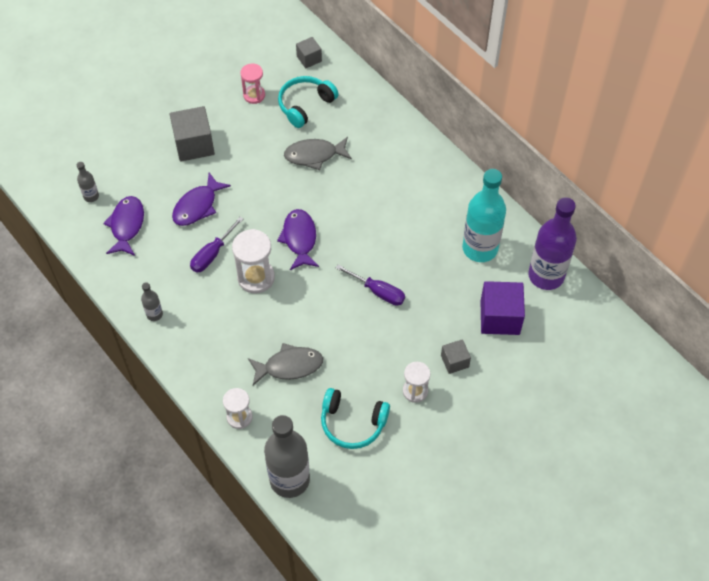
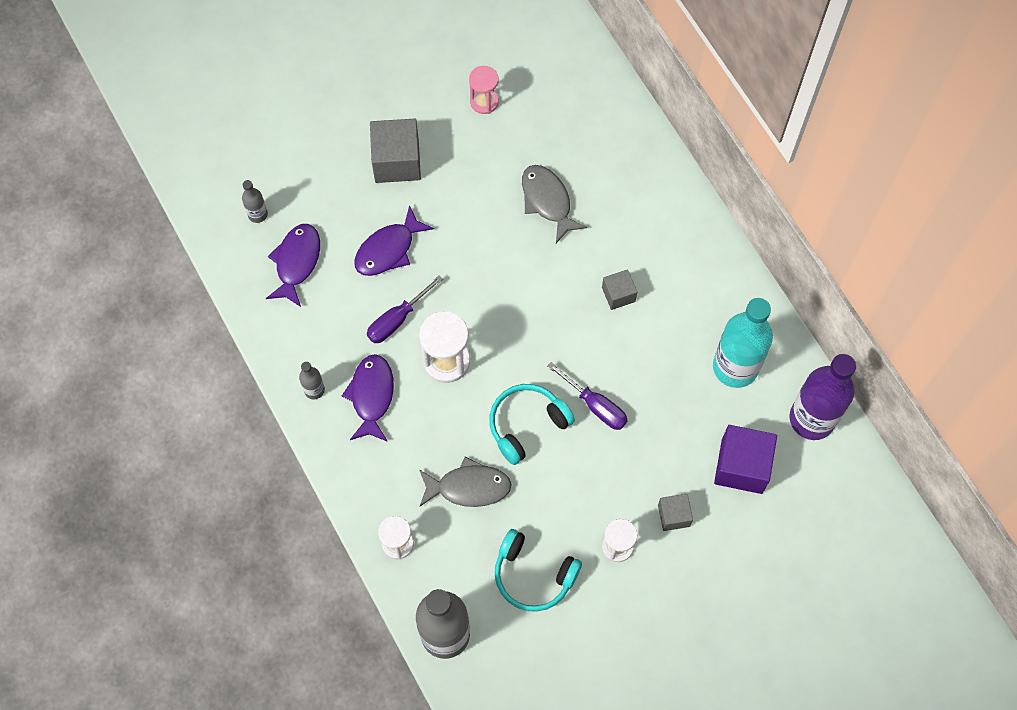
camera: 10 degrees right, 10 degrees up
(299, 239) = (509, 316): purple fish -> purple fish (371, 396)
(305, 105) = (548, 126): turquoise headphones -> turquoise headphones (527, 424)
(309, 59) = (564, 58): grey cube -> grey cube (618, 294)
(314, 155) = (547, 201): grey fish -> grey fish turned 60 degrees clockwise

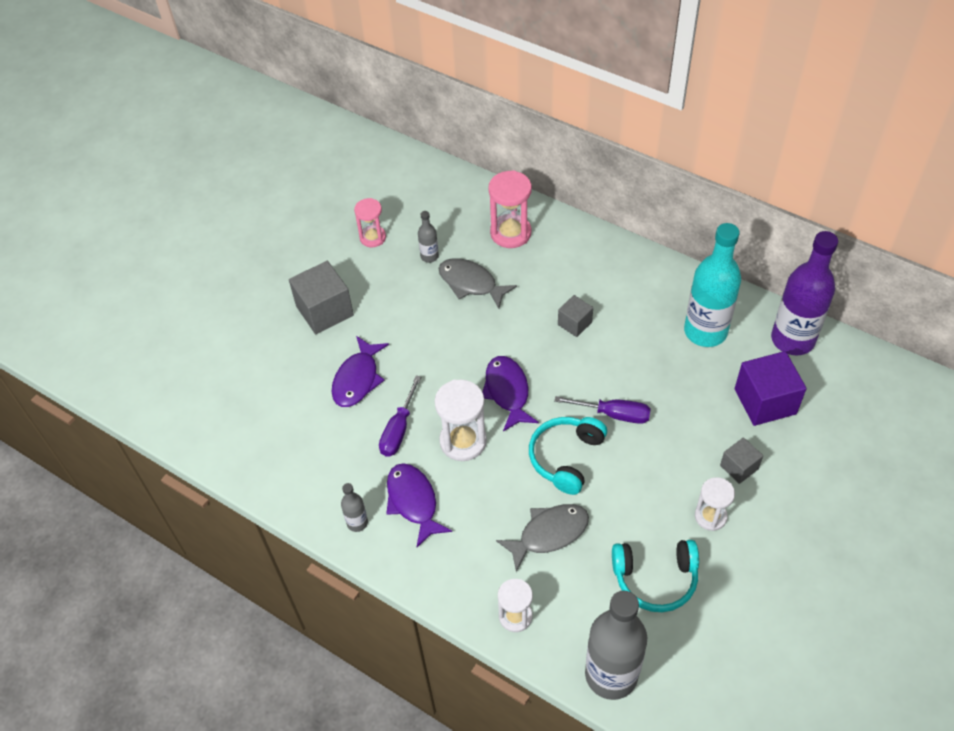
camera: 25 degrees left, 15 degrees down
(257, 214) = (222, 405): grey bottle -> grey bottle (429, 256)
(297, 262) = (280, 427): purple fish -> purple fish (507, 392)
(618, 164) = (510, 233): none -> pink hourglass

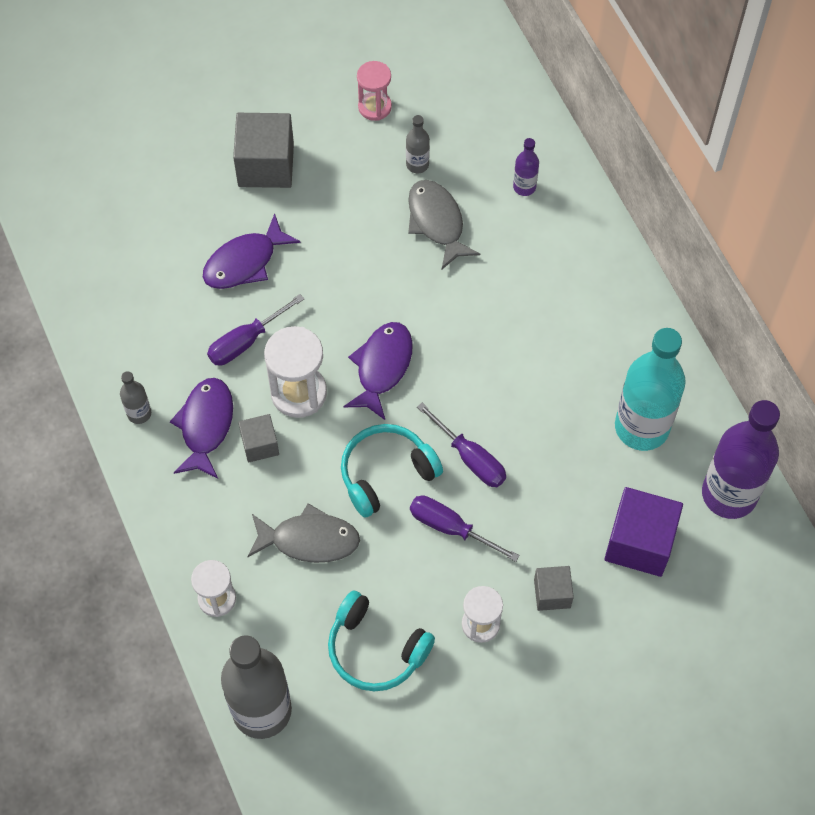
camera: 30 degrees right, 10 degrees up
(510, 233) = (524, 187): pink hourglass -> purple bottle
(574, 323) = (510, 333): grey cube -> grey cube (260, 444)
(638, 466) = (451, 528): none -> purple screwdriver

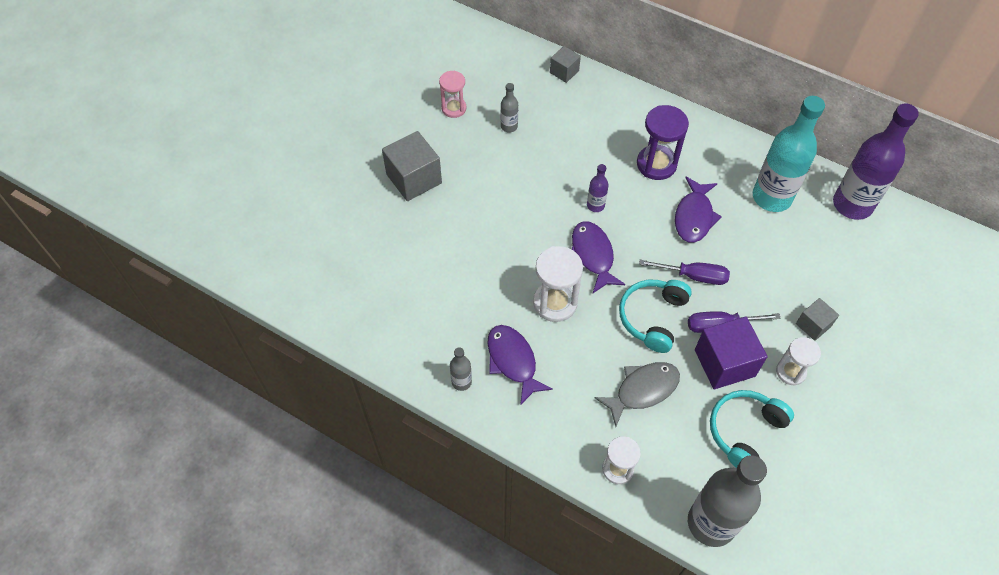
camera: 35 degrees left, 5 degrees down
(245, 262) = (450, 244): purple fish -> purple fish (694, 216)
(246, 341) = (493, 292): purple screwdriver -> none
(260, 444) = (558, 351): grey cube -> grey cube (564, 72)
(375, 649) = (744, 431): turquoise headphones -> turquoise headphones turned 135 degrees clockwise
(437, 222) = (550, 152): grey fish -> none
(524, 187) = (583, 104): purple bottle -> purple bottle (595, 205)
(544, 308) = (656, 164): none -> purple hourglass
(639, 542) = (832, 263): purple cube -> purple cube (724, 363)

